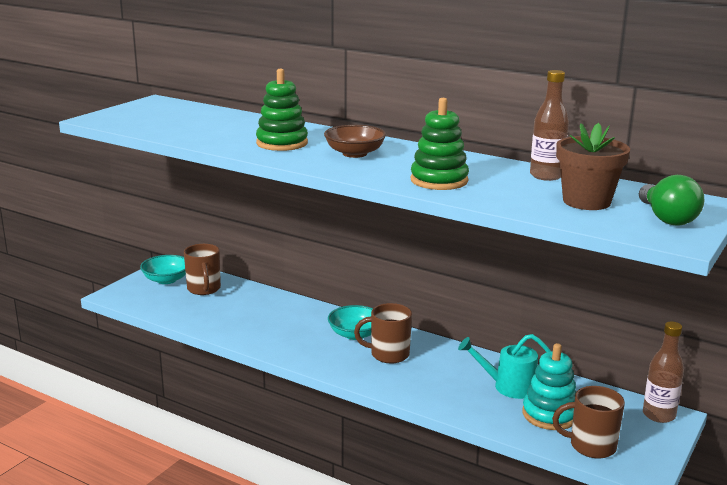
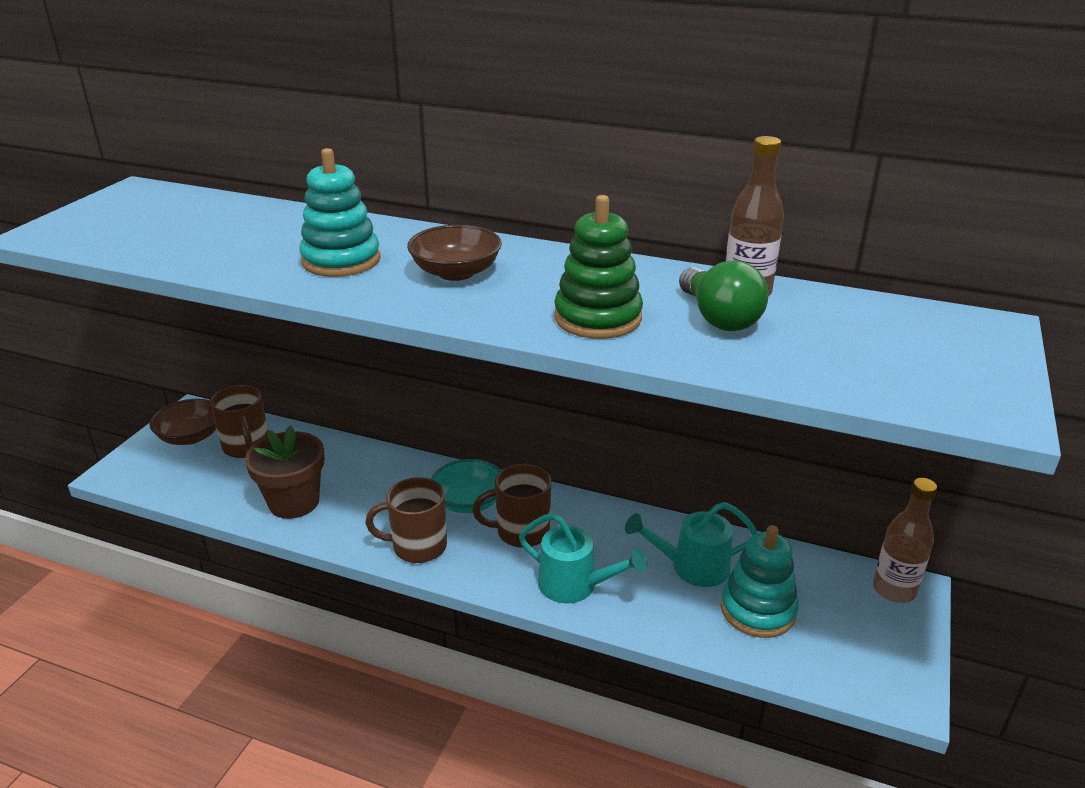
camera: 10 degrees left, 10 degrees up
(166, 280) = (191, 436): turquoise bowl -> brown bowl
(282, 143) = (341, 260): green stacking toy -> turquoise stacking toy
(420, 387) = (576, 586): none -> turquoise watering can
(586, 201) = (826, 341): brown flower pot -> brown flower pot (294, 502)
(591, 446) = (825, 659): brown mug -> brown mug (417, 547)
(667, 218) = (954, 365): green light bulb -> green light bulb (719, 318)

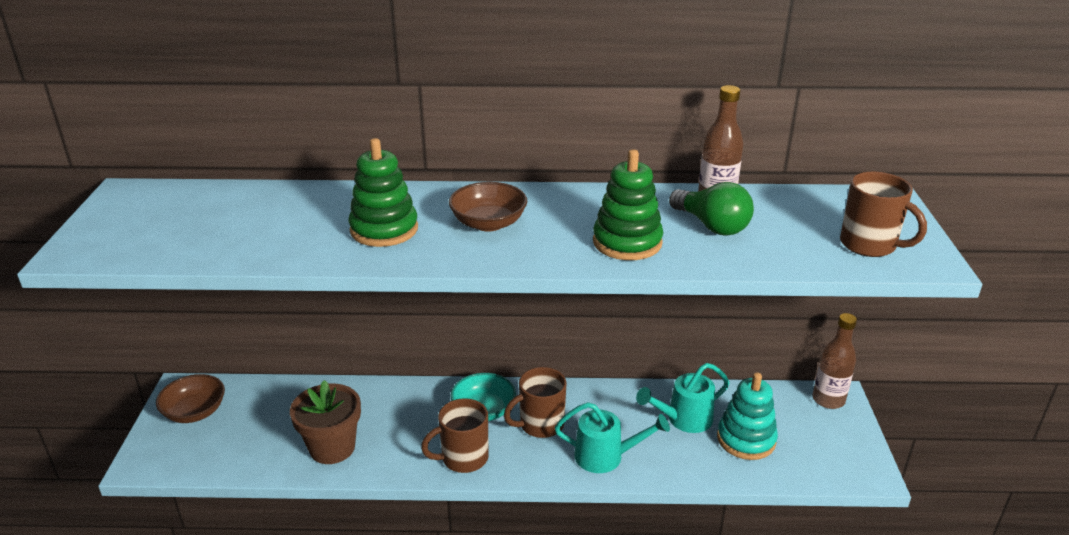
camera: 20 degrees left, 0 degrees up
(246, 447) = (256, 409): brown mug -> brown mug (869, 245)
(341, 260) = (384, 229): turquoise stacking toy -> green stacking toy

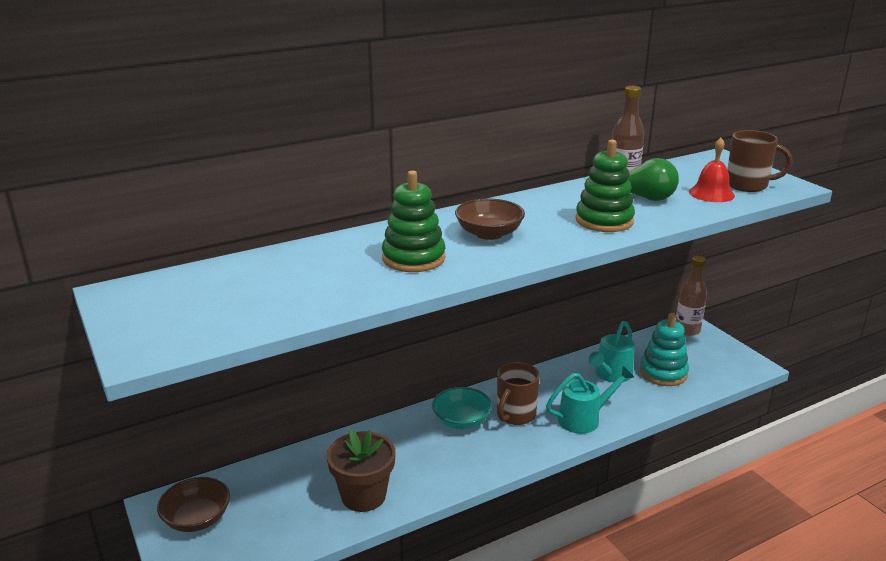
camera: 30 degrees left, 5 degrees down
(463, 458) = (481, 461): brown mug -> none
(804, 243) = (711, 193): none -> red bell

